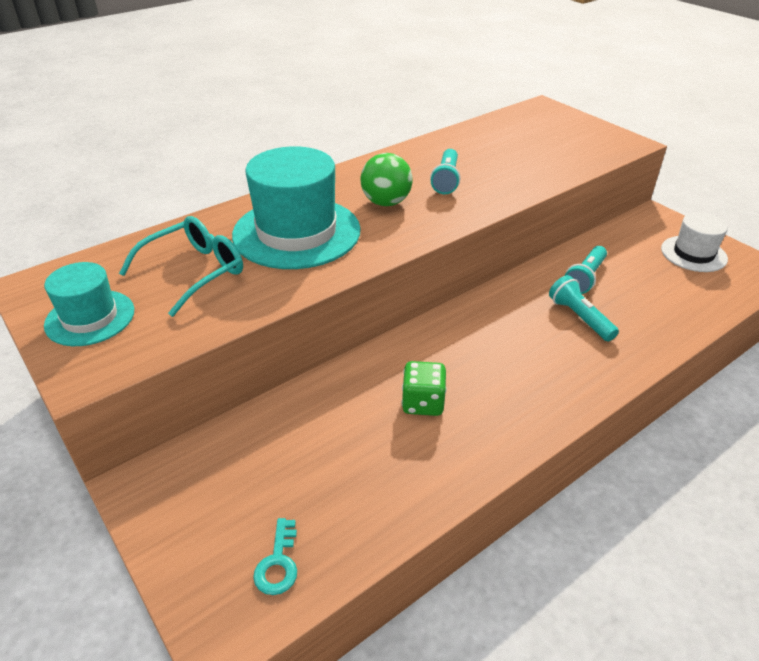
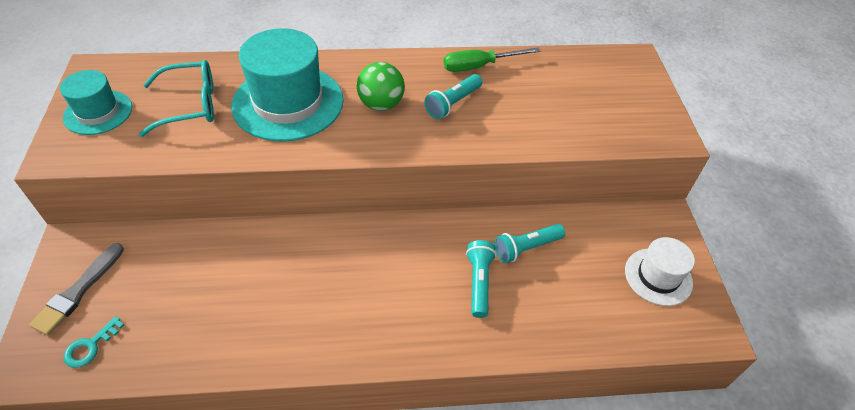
camera: 30 degrees right, 10 degrees up
(203, 522) = (78, 291): none -> grey brush
(423, 403) = (285, 287): green dice -> none
(434, 149) = (479, 66): none -> green screwdriver

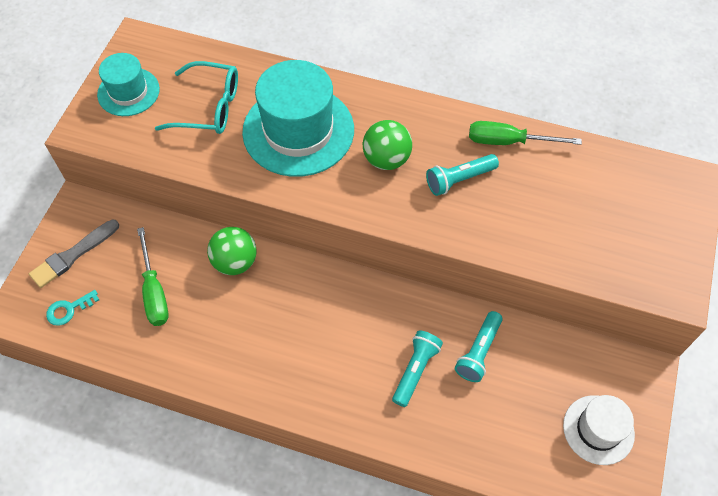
camera: 25 degrees right, 10 degrees up
(185, 297) = (154, 291): none -> green screwdriver
(262, 244) = (235, 262): none -> green ball
(526, 248) = (478, 352): turquoise flashlight -> turquoise flashlight turned 60 degrees counterclockwise

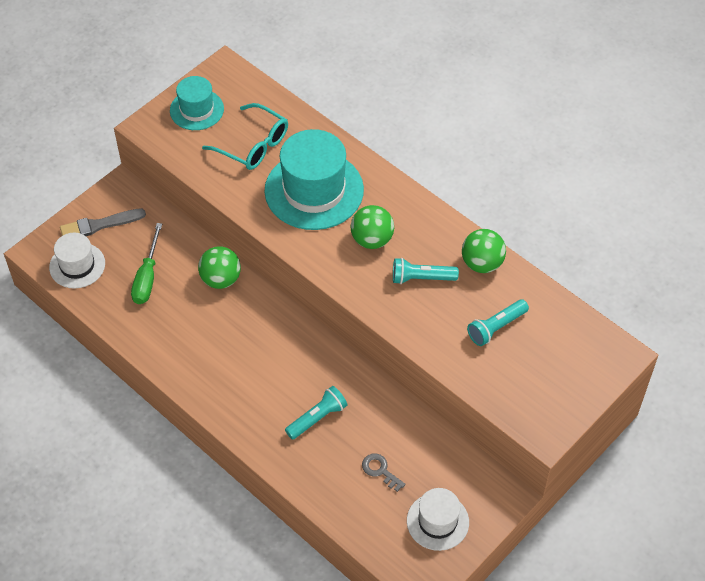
camera: 25 degrees right, 5 degrees down
(69, 309) = (77, 265): turquoise key -> white hat
(478, 352) = (376, 425): turquoise flashlight -> turquoise flashlight (496, 327)
(508, 141) = (482, 263): green screwdriver -> green ball
(510, 400) = (380, 470): none -> grey key

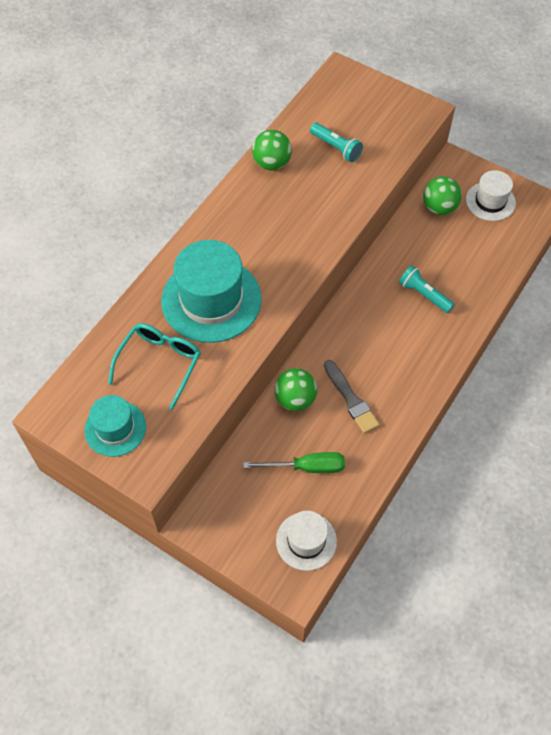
camera: 100 degrees left, 5 degrees up
(99, 225) = (249, 532): grey brush -> grey brush (351, 399)
(372, 240) = (262, 245): green ball -> green ball (439, 207)
(380, 470) = (459, 244): grey key -> none
(421, 278) = (297, 203): turquoise flashlight -> none

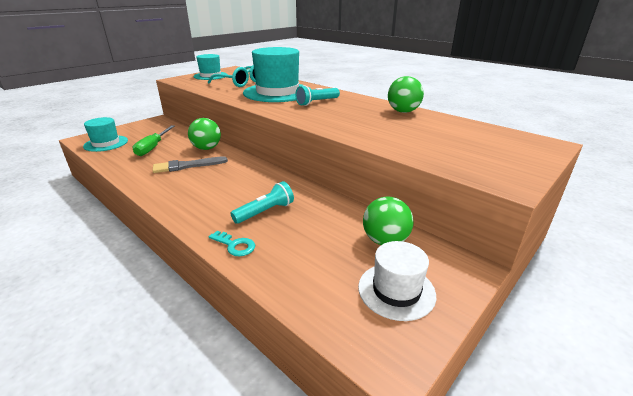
camera: 100 degrees right, 30 degrees down
(306, 541) = (106, 143): white hat -> turquoise hat
(336, 148) = (426, 133): turquoise flashlight -> turquoise flashlight (317, 102)
(477, 302) = (235, 245): none -> turquoise key

